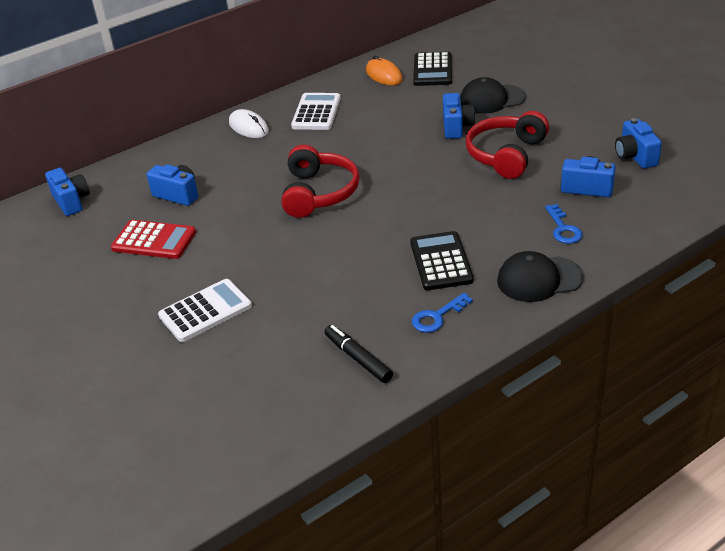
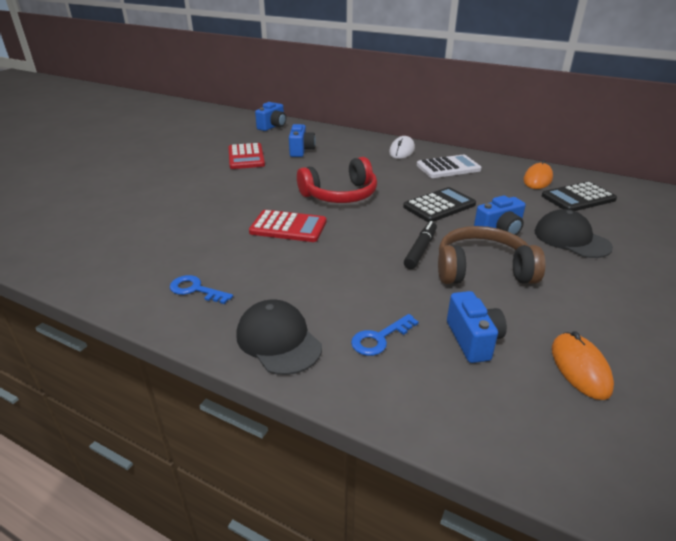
camera: 60 degrees right, 5 degrees down
(205, 311) = (175, 191): white calculator -> none
(358, 358) = (130, 263): black marker -> black marker (420, 250)
(361, 240) = (288, 227): none -> red calculator
(441, 261) = (278, 272): black calculator -> black calculator (439, 206)
(506, 155) = (482, 269): red headphones -> brown headphones
(635, 156) = (580, 368): blue camera -> orange mouse

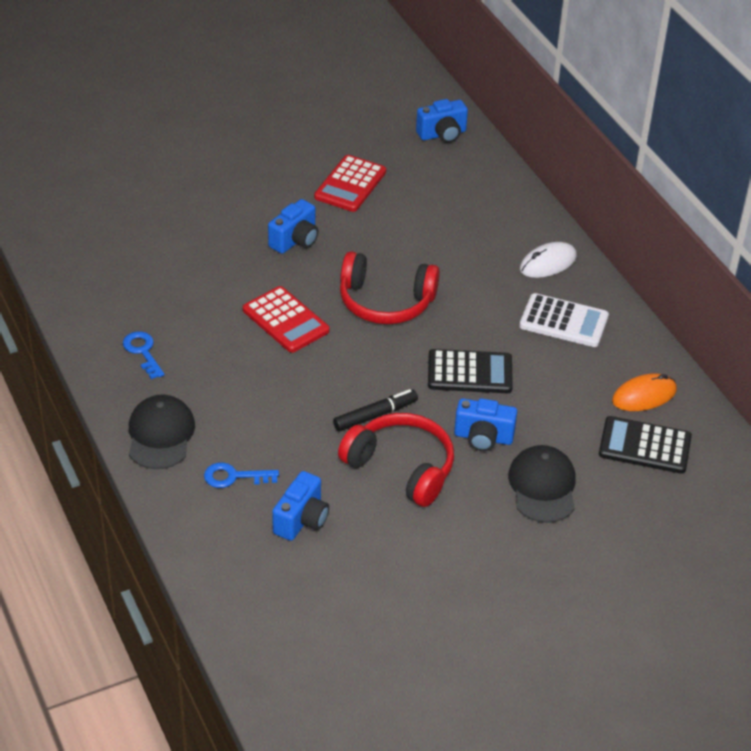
camera: 35 degrees right, 10 degrees up
(301, 151) = (425, 203): blue camera -> blue camera (295, 240)
(482, 269) = (401, 467): brown headphones -> red headphones
(580, 368) = (349, 586): orange mouse -> none

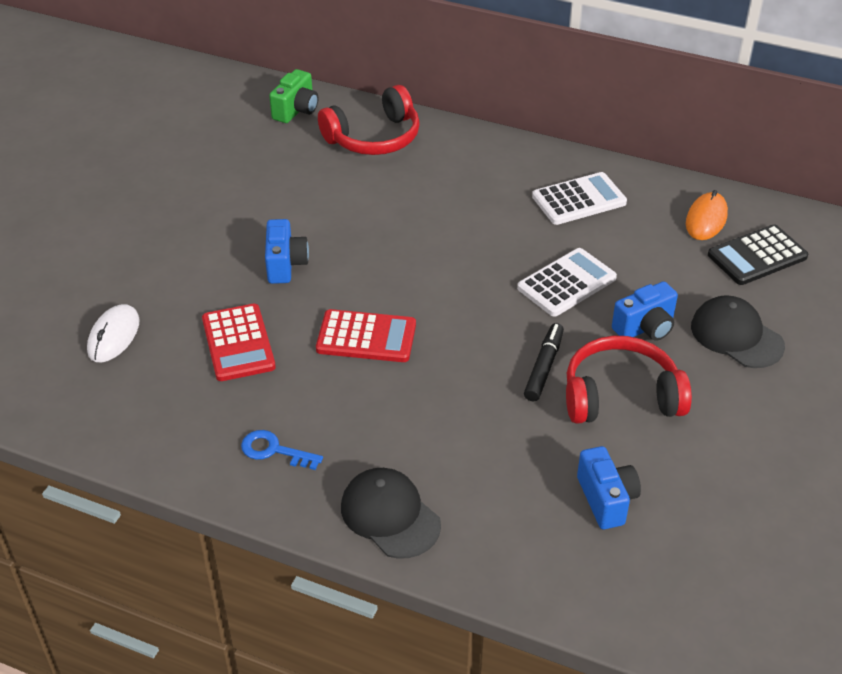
camera: 40 degrees left, 0 degrees up
(234, 477) = (503, 504): blue key -> none
(350, 184) = (272, 191): red calculator -> red calculator (238, 343)
(385, 302) = (428, 269): red headphones -> red headphones (374, 138)
(442, 134) = (296, 110): blue camera -> green camera
(470, 372) = (566, 283): black calculator -> white calculator
(548, 263) = (508, 163): white mouse -> white mouse (114, 336)

